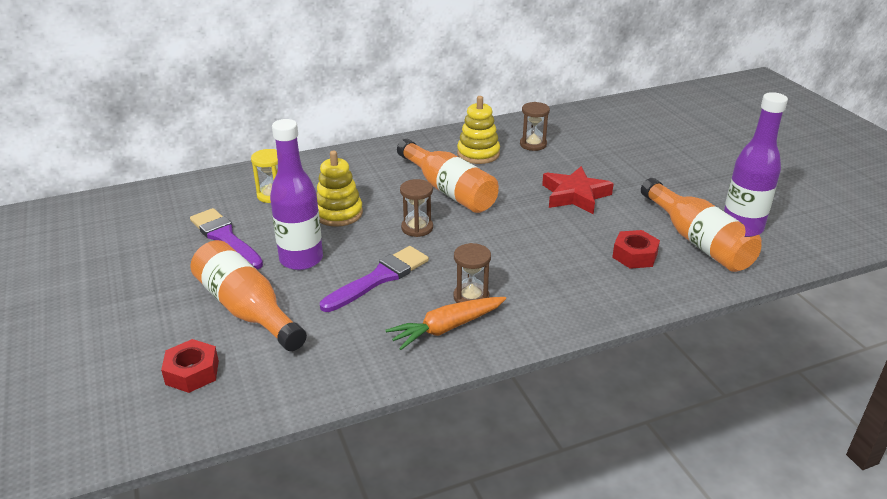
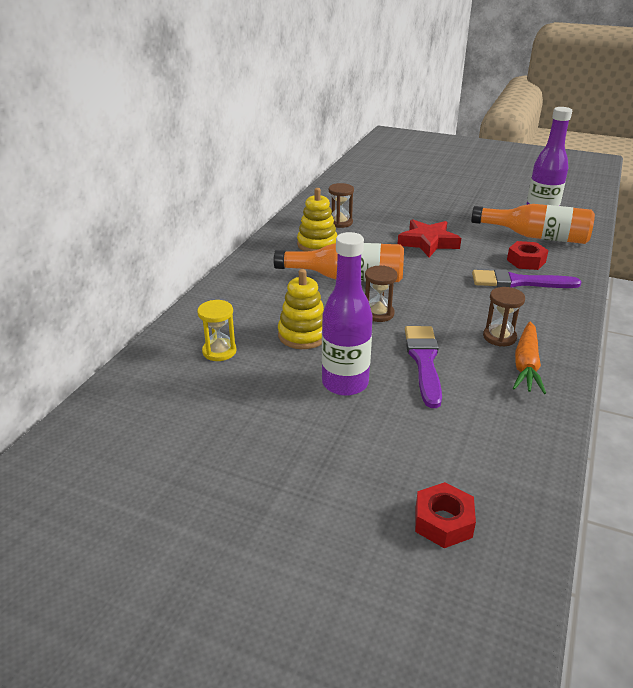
camera: 45 degrees left, 0 degrees up
(225, 238) = (249, 406): purple brush -> purple brush (518, 282)
(247, 309) = (382, 446): orange bottle -> none

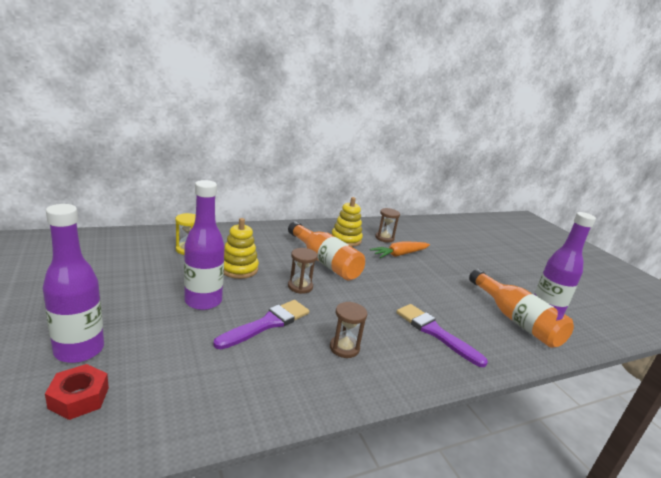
camera: 40 degrees right, 10 degrees down
(359, 499) = (79, 350): none -> purple bottle
(428, 242) = (418, 276): red star -> none
(526, 261) = (471, 326): red nut -> none
(526, 365) = (324, 374): orange carrot -> orange carrot (399, 254)

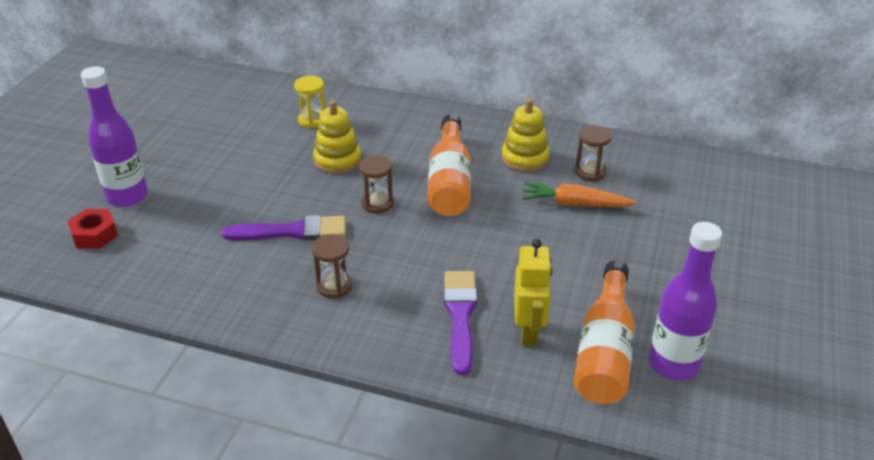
camera: 45 degrees right, 15 degrees up
(203, 301) = (262, 186): purple bottle -> none
(476, 326) = (528, 332): none -> yellow robot

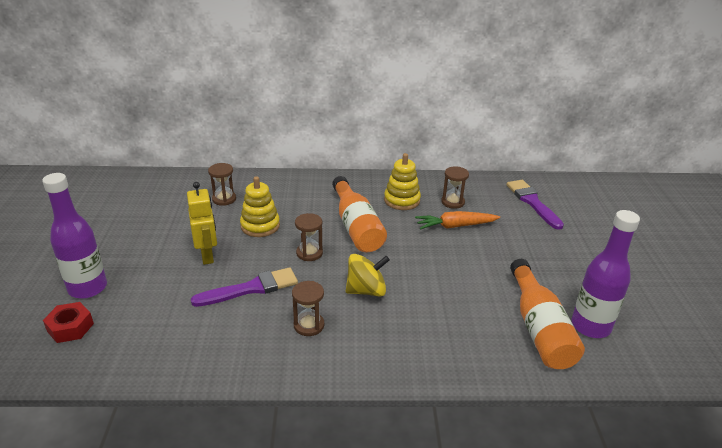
camera: 20 degrees left, 5 degrees down
(312, 120) = (224, 199): yellow hourglass -> brown hourglass
(420, 261) = (366, 290): none -> yellow spinning top
(460, 315) = (421, 326): purple brush -> purple brush (532, 202)
(528, 332) = (478, 327): yellow robot -> yellow robot (207, 256)

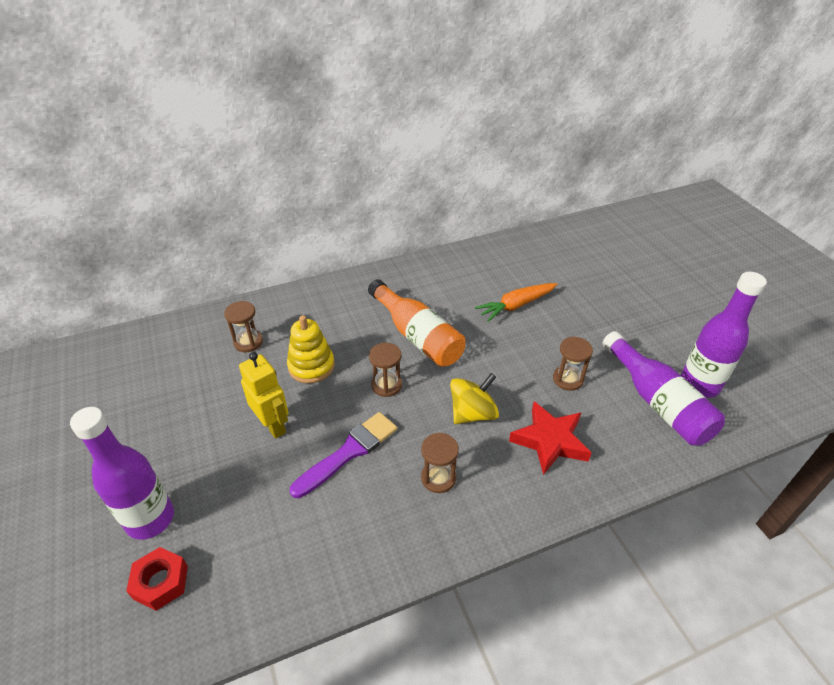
camera: 20 degrees left, 10 degrees up
(402, 200) = (446, 289): yellow stacking toy -> none
(419, 328) = (550, 441): none -> red star
(453, 202) = (497, 277): brown hourglass -> brown hourglass (568, 379)
(532, 202) = (572, 256): purple brush -> none
(539, 328) = (657, 402): orange bottle -> purple bottle

